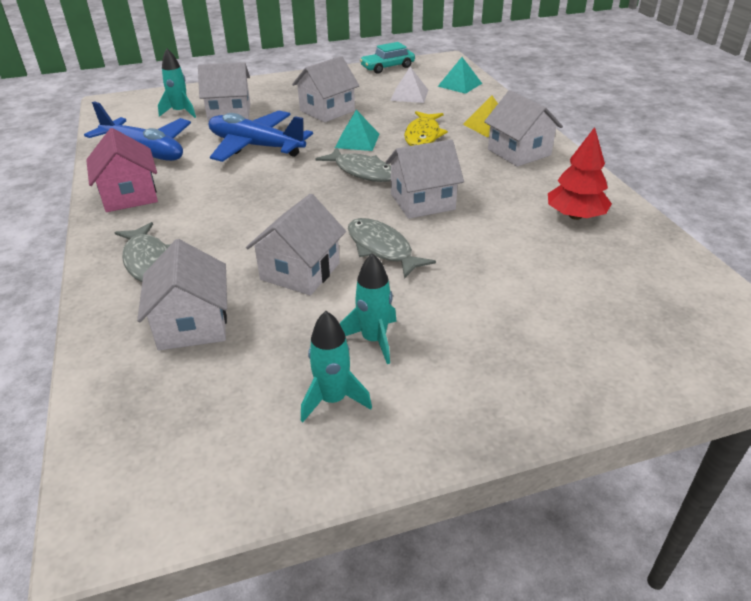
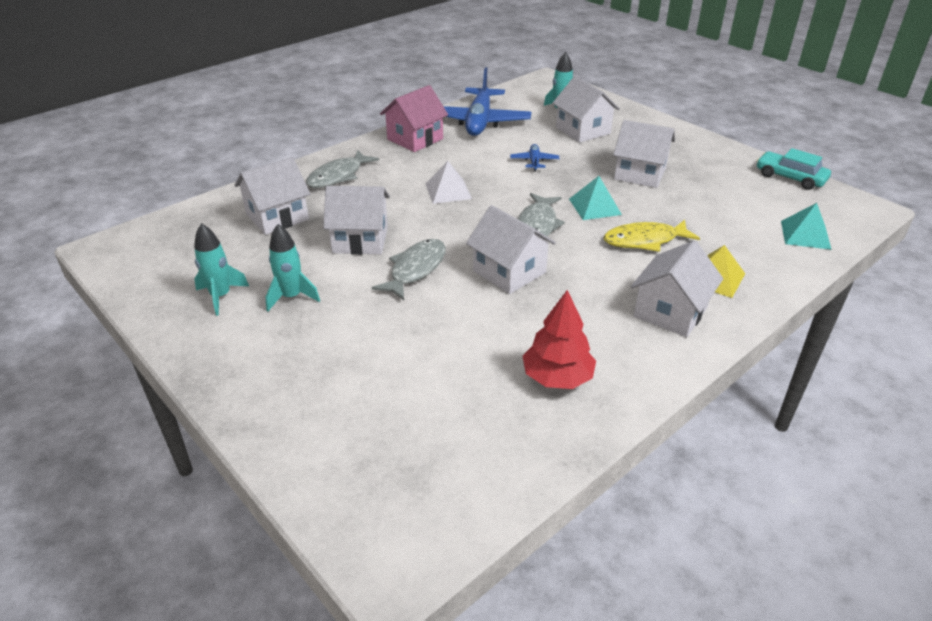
camera: 65 degrees right, 0 degrees up
(256, 146) = (534, 162): blue plane -> blue plane, size x0.43
(409, 95) = (734, 209): white pyramid -> white pyramid (448, 191)

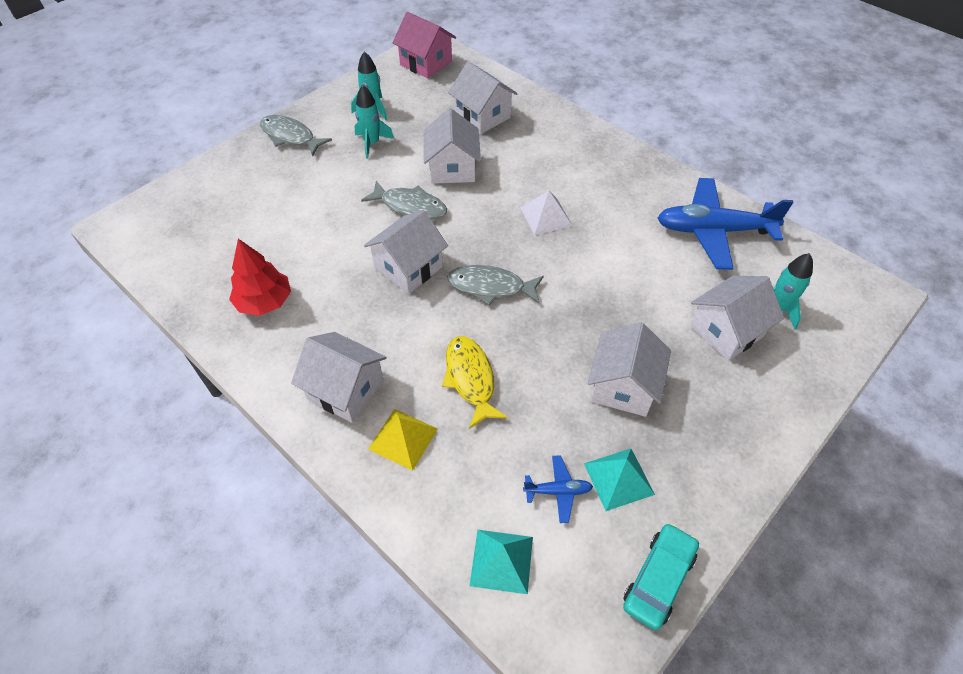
camera: 85 degrees right, 15 degrees up
(338, 176) = (558, 140): grey fish -> grey fish (290, 136)
(415, 139) = (650, 182): pink house -> pink house (426, 63)
(534, 162) = (627, 283): blue plane -> blue plane (558, 491)
(594, 206) = (535, 337): turquoise pyramid -> turquoise pyramid (618, 478)

